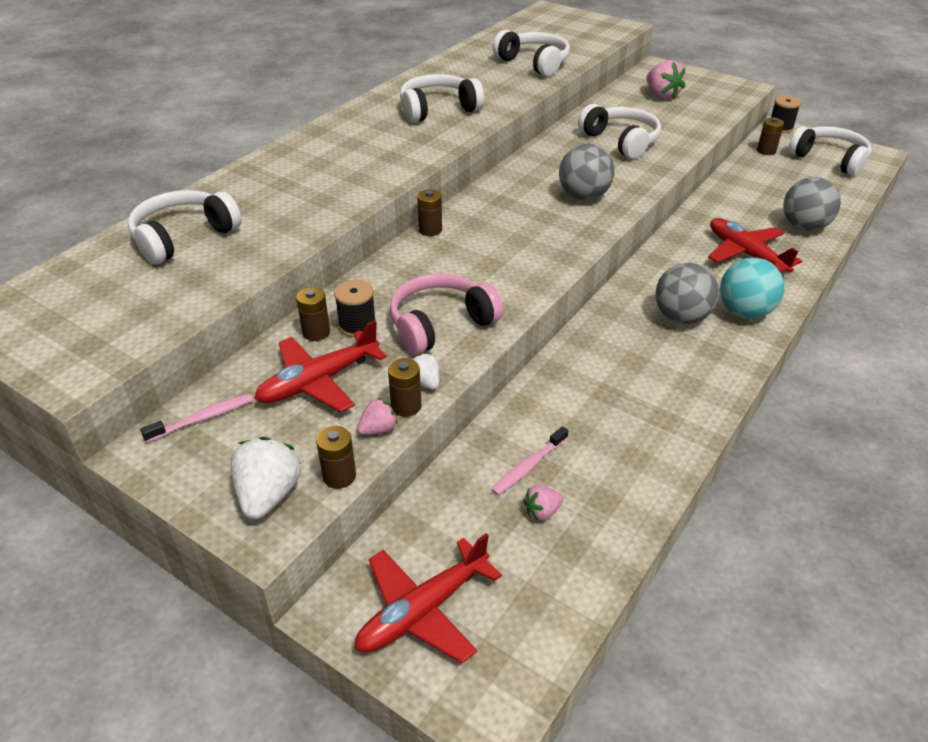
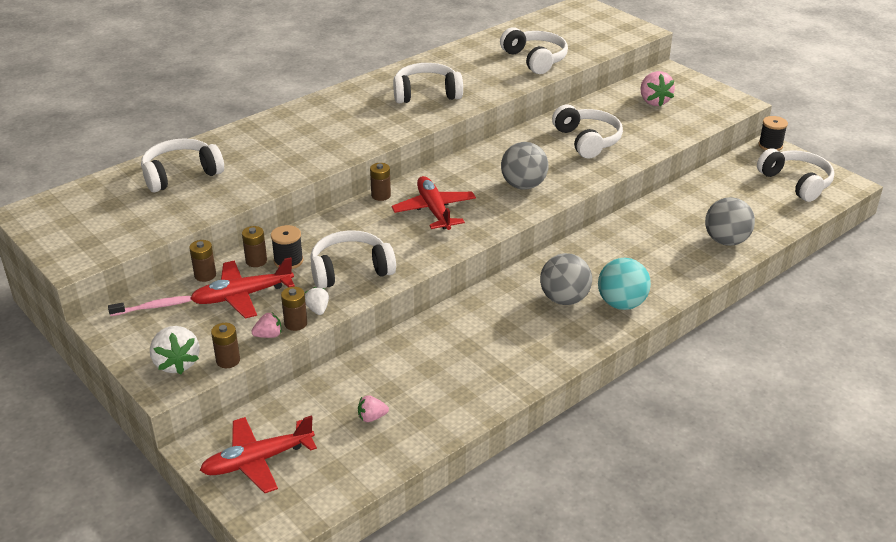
camera: 15 degrees right, 5 degrees down
(268, 495) = (176, 363): white strawberry -> white strawberry turned 135 degrees clockwise
(440, 324) = (350, 270): pink headphones -> white headphones
(528, 466) = (378, 386): pink toothbrush -> none
(746, 254) = (655, 256): red plane -> red plane (434, 210)
(766, 151) = (740, 166): brown battery -> brown battery (205, 275)

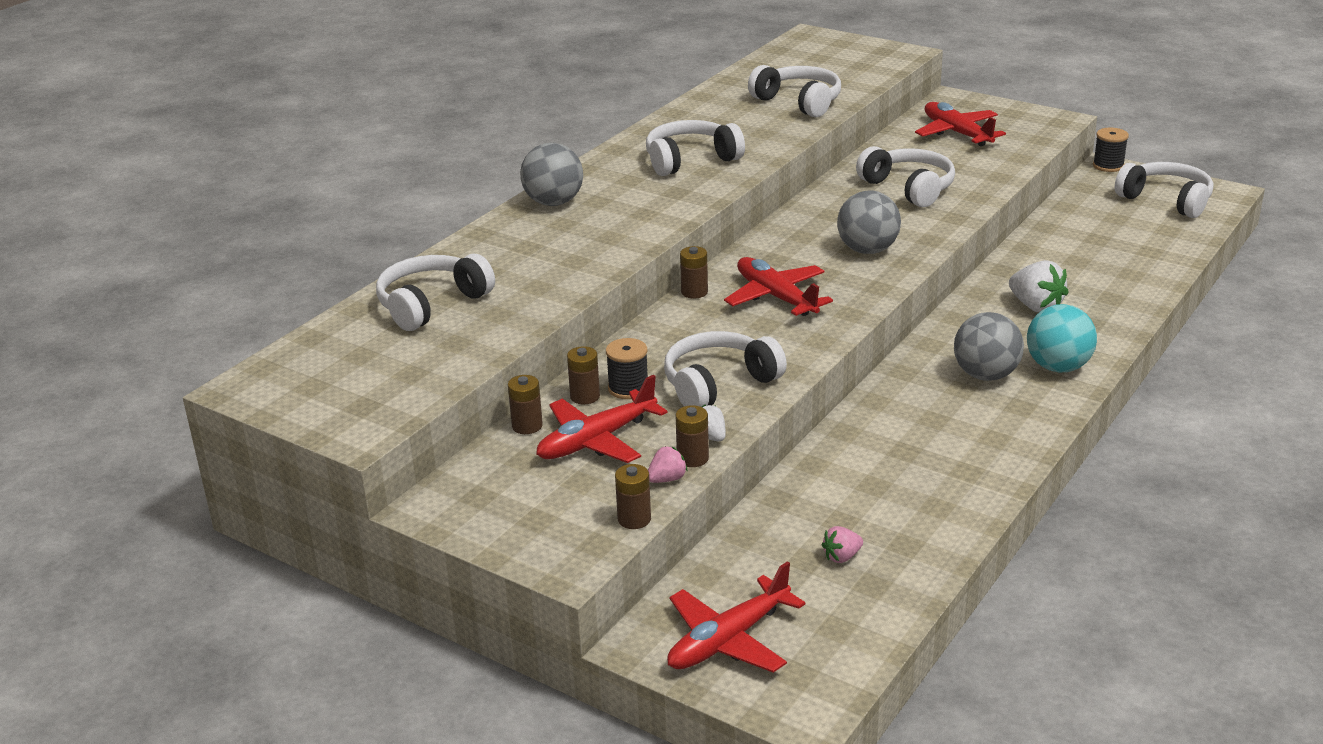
camera: 15 degrees left, 5 degrees down
(153, 307) = (483, 477): pink toothbrush -> none
(176, 363) = (566, 537): white strawberry -> white strawberry (1036, 306)
(654, 101) = (957, 133): pink strawberry -> red plane
(726, 241) = (1131, 276): grey ball -> grey ball (554, 202)

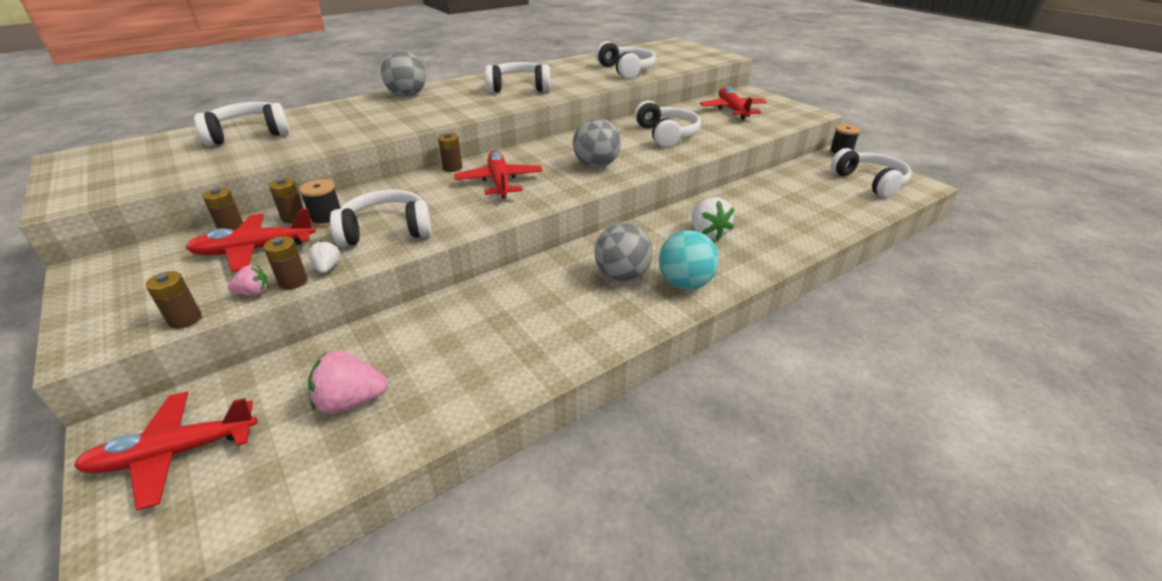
camera: 20 degrees right, 5 degrees up
(841, 557) = (351, 401): pink strawberry -> pink strawberry, size x1.81

